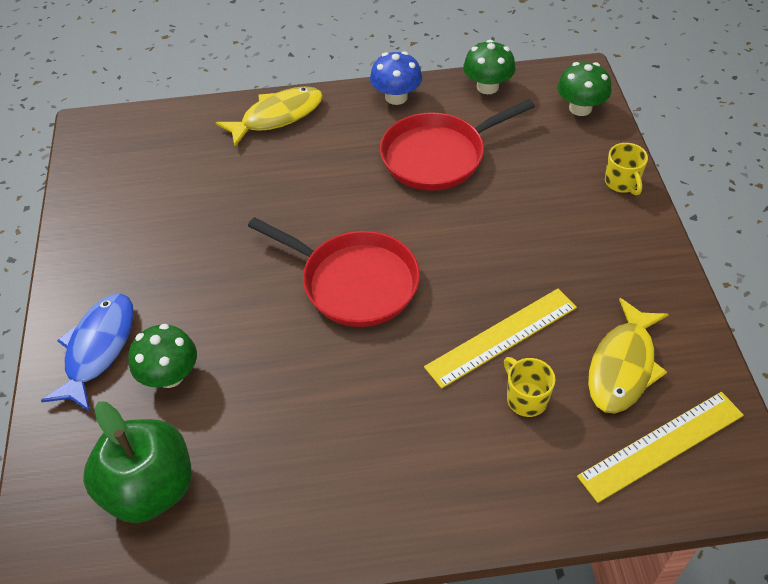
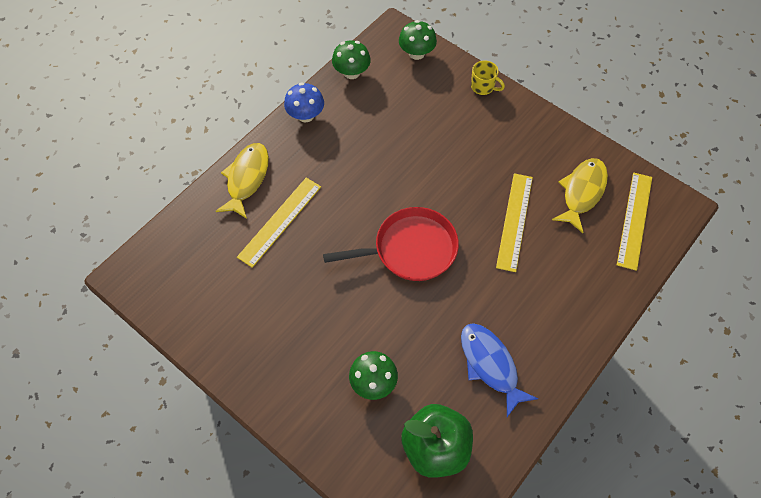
camera: 45 degrees left, 10 degrees up
(98, 349) = (314, 403): blue fish -> blue fish (490, 365)
(262, 171) = (280, 221): none -> yellow ruler
(438, 156) = (372, 138): red pan -> none
(526, 398) = (558, 245): yellow mug -> none
(623, 366) = (582, 192): yellow fish -> yellow fish turned 135 degrees counterclockwise

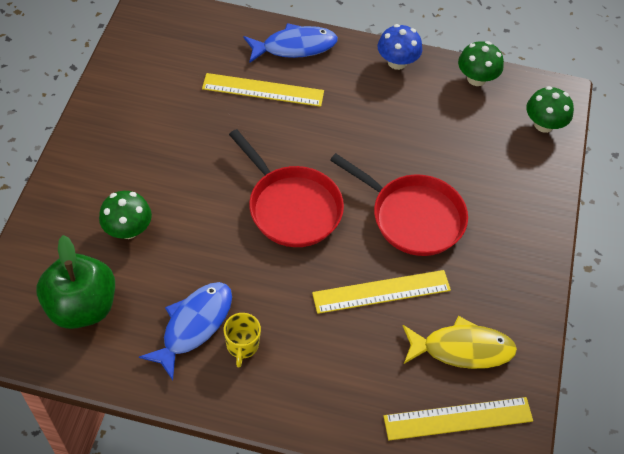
camera: 60 degrees right, 5 degrees down
(246, 179) = (294, 47): yellow fish -> blue fish
(458, 171) = (413, 217): none -> red pan
(483, 87) = (543, 202): yellow mug -> yellow mug (242, 345)

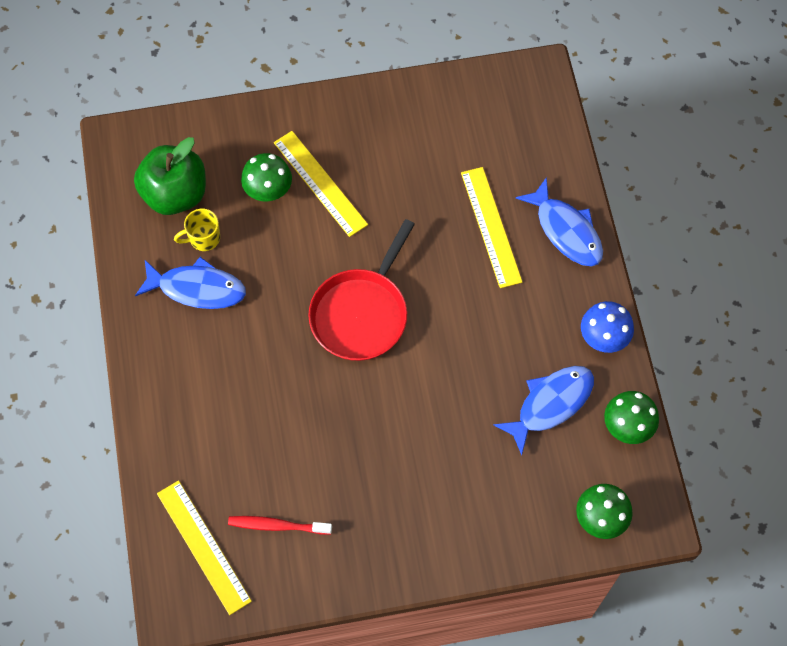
camera: 70 degrees right, 10 degrees up
(242, 345) = (195, 336): yellow mug -> yellow mug (203, 238)
(381, 292) = (306, 431): yellow ruler -> yellow ruler (320, 183)
(413, 217) = (406, 427): red pan -> none
(437, 116) = (550, 404): none -> blue fish
(462, 349) = (277, 525): yellow fish -> red toothbrush

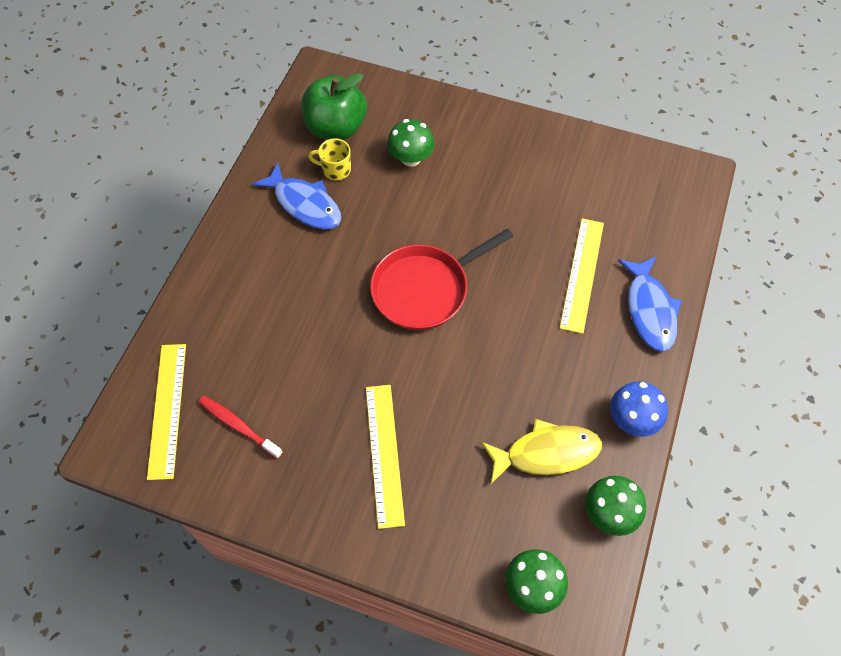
camera: 30 degrees right, 5 degrees down
(320, 183) = (456, 172): yellow ruler -> yellow ruler (384, 454)
(550, 404) = (546, 453): blue fish -> yellow fish

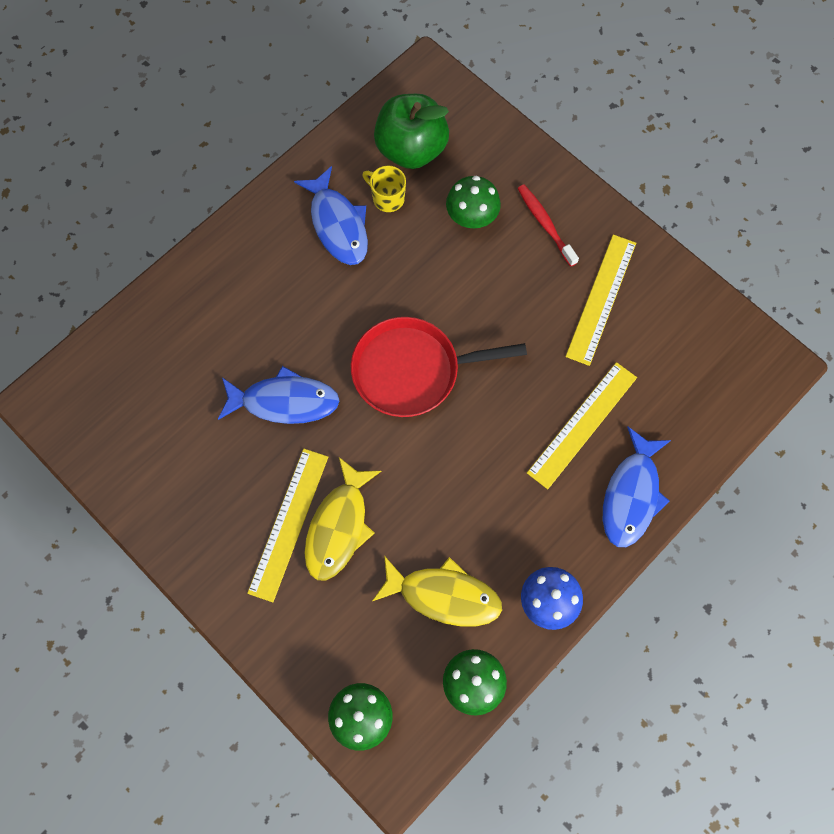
camera: 25 degrees right, 10 degrees up
(167, 409) = (111, 387): yellow ruler -> yellow ruler (601, 299)
(238, 426) = (167, 433): red toothbrush -> red toothbrush (545, 224)
(329, 357) = (284, 401): none -> blue fish
(429, 437) = (339, 526): none -> yellow fish

